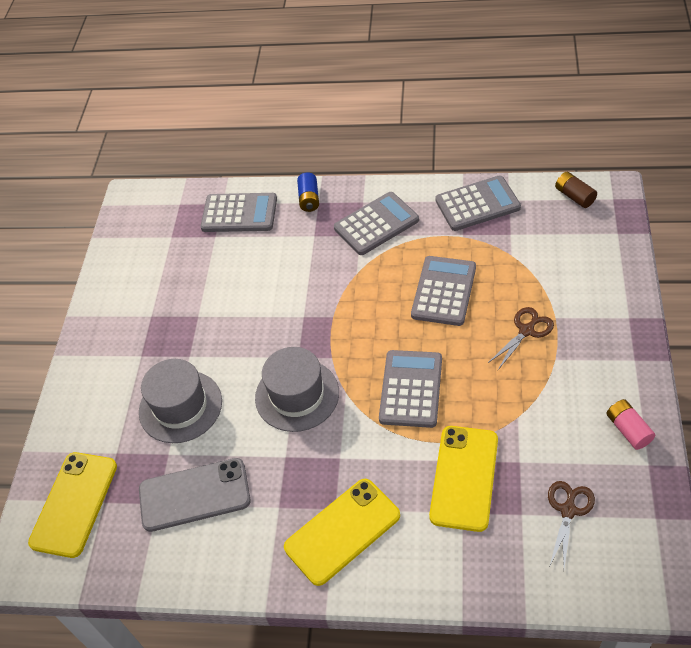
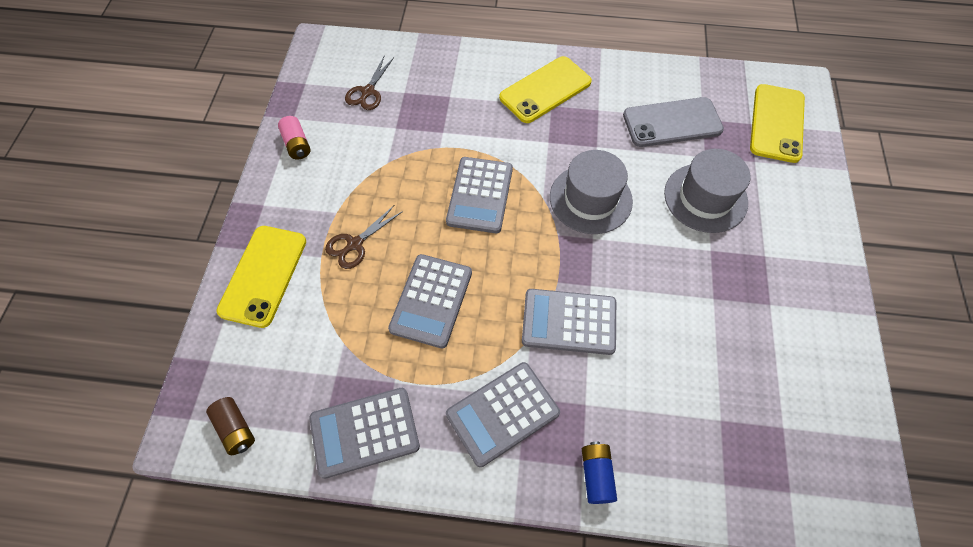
camera: 175 degrees right, 10 degrees up
(239, 213) = (695, 459): grey calculator -> grey calculator (569, 322)
(464, 477) = (444, 119): yellow phone -> yellow phone (263, 275)

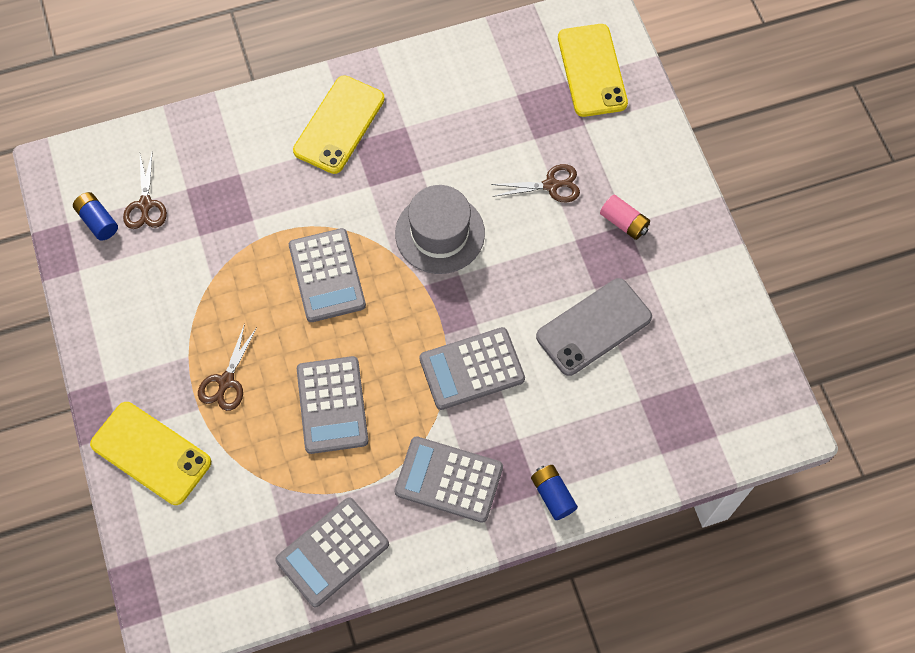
camera: 25 degrees left, 5 degrees up
(235, 429) = (211, 604): brown battery -> none
(263, 275) = (151, 453): yellow phone -> yellow phone turned 45 degrees counterclockwise
(297, 144) = (102, 299): pink battery -> pink battery (624, 222)
(327, 90) = (98, 221): none -> blue battery
(502, 413) = (449, 479): grey calculator -> grey calculator turned 75 degrees clockwise
(672, 123) = (487, 112): grey phone -> grey phone (594, 327)
(705, 198) = (551, 185): grey hat -> brown scissors

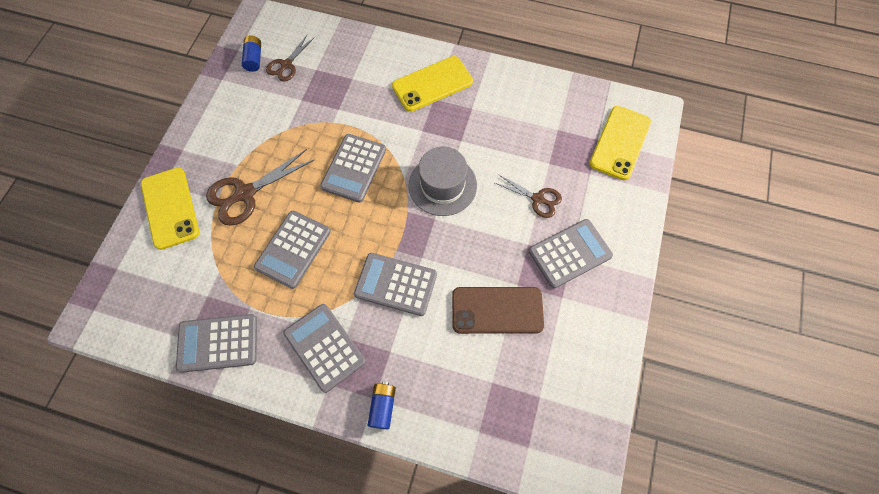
camera: 35 degrees right, 0 degrees up
(226, 381) = (245, 193): brown scissors -> brown scissors, size x1.62
(594, 327) = (497, 310): grey phone -> brown phone
(624, 222) = (570, 253): pink battery -> grey calculator

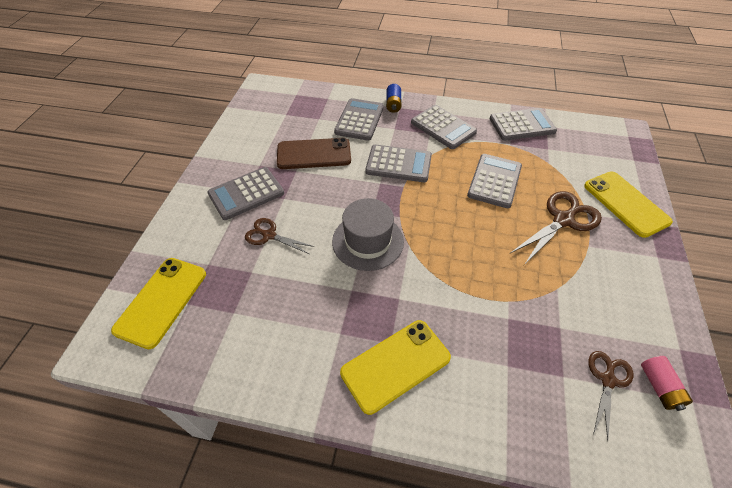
camera: 175 degrees right, 15 degrees down
(254, 59) = (659, 387): blue battery -> pink battery
(354, 168) = (464, 251): grey calculator -> grey calculator (359, 120)

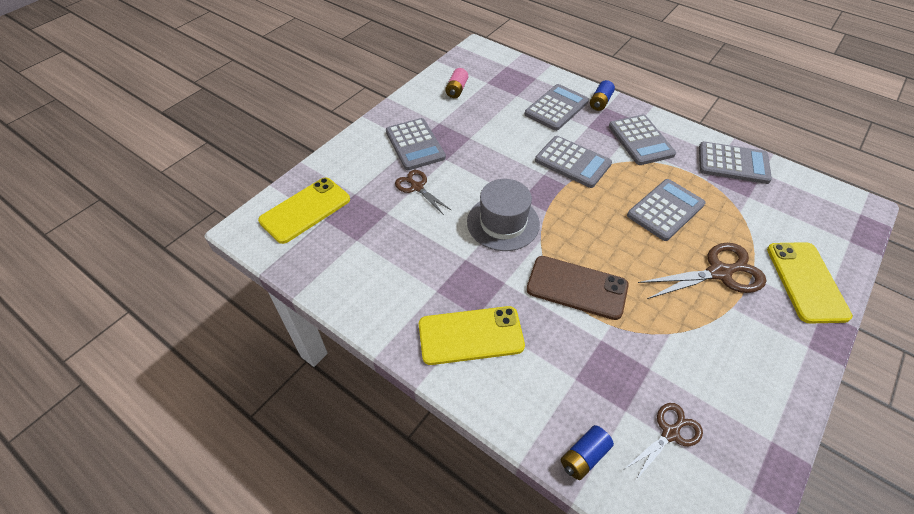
camera: 25 degrees right, 0 degrees up
(246, 194) = (415, 144): grey calculator -> grey calculator turned 105 degrees counterclockwise
(314, 154) = (494, 127): brown phone -> brown phone (577, 287)
(555, 438) = (584, 456): none -> blue battery
(659, 387) = (723, 462): pink battery -> pink battery (456, 89)

